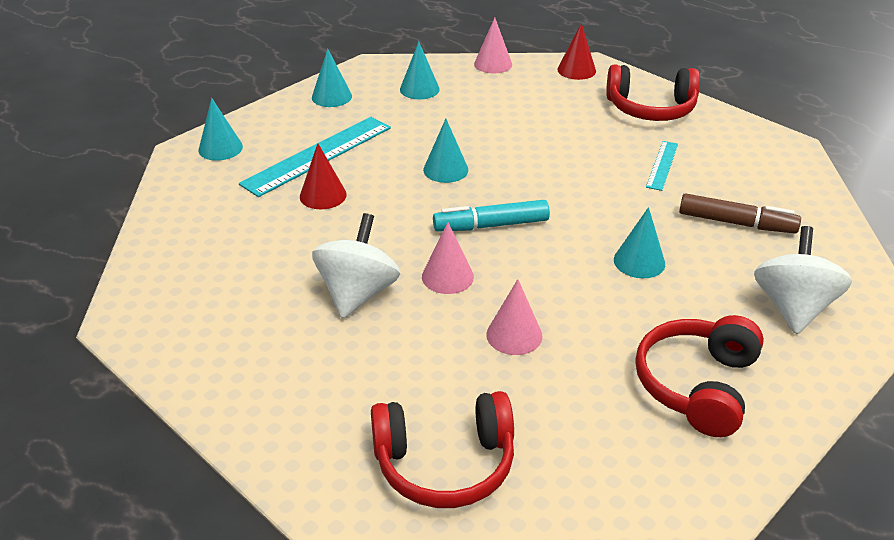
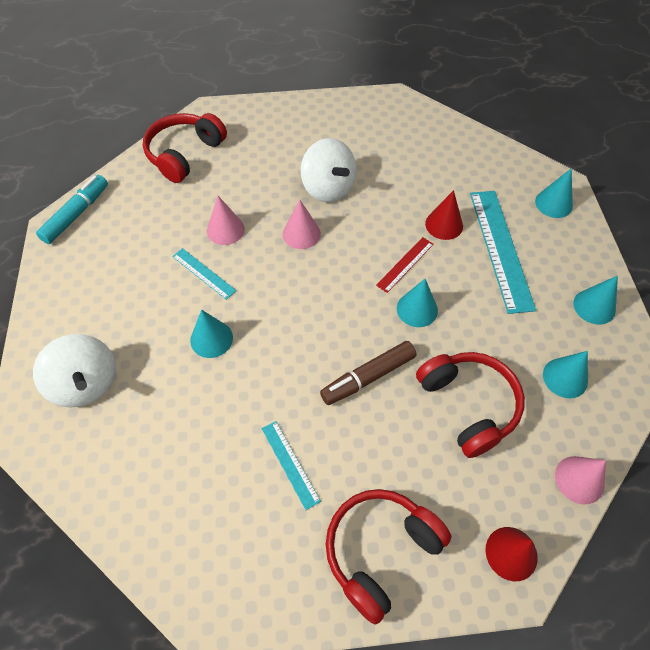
camera: 130 degrees right, 20 degrees up
(403, 196) = (405, 264): none -> red ruler
(491, 225) = (327, 288): turquoise marker -> turquoise marker (76, 214)
(586, 313) = (203, 273): none -> turquoise ruler
(697, 385) = (105, 277): red headphones -> red headphones (468, 405)
(736, 223) = (179, 440): brown marker -> brown marker (368, 377)

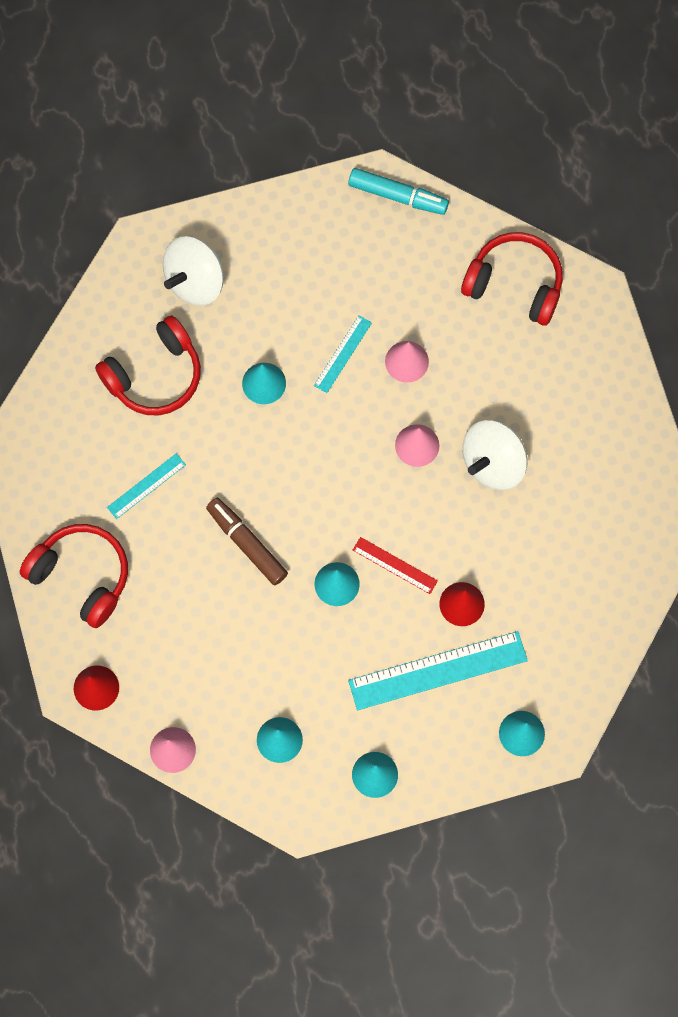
camera: 80 degrees right, 15 degrees up
(468, 405) = (232, 644): red headphones -> red headphones (155, 375)

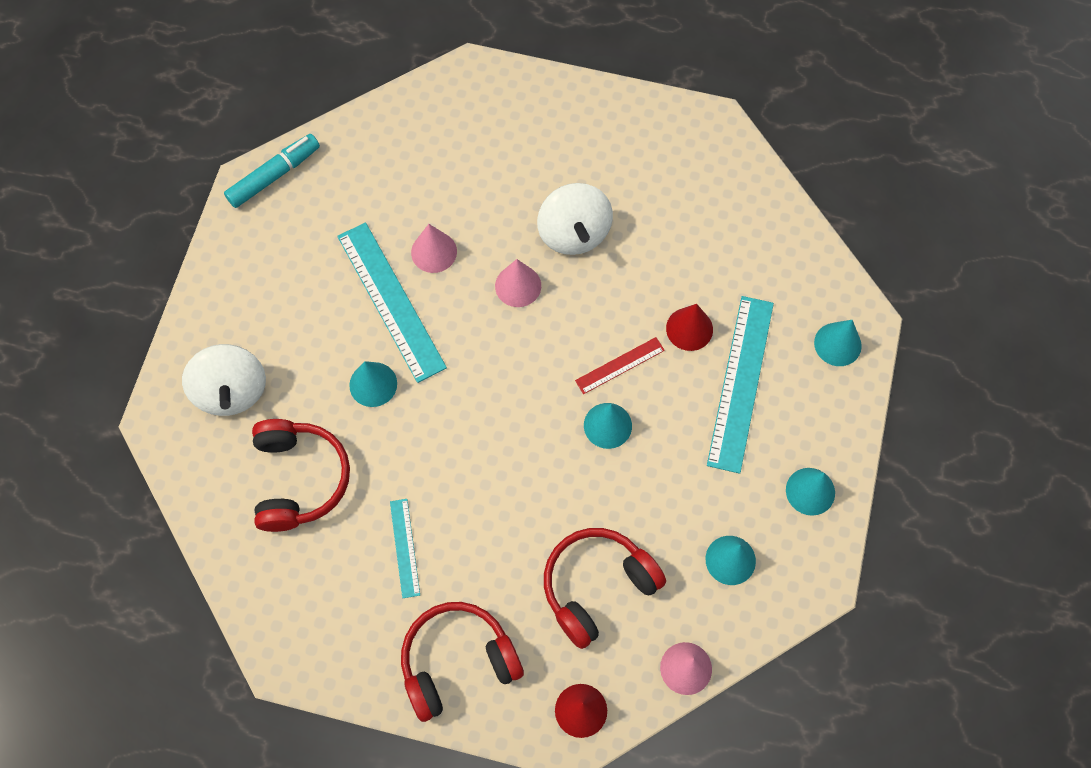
camera: 60 degrees left, 5 degrees down
(247, 544) = (520, 485): brown marker -> none
(343, 354) = (391, 301): turquoise ruler -> turquoise ruler, size x1.96
(515, 284) = (421, 128): red headphones -> red headphones (597, 586)

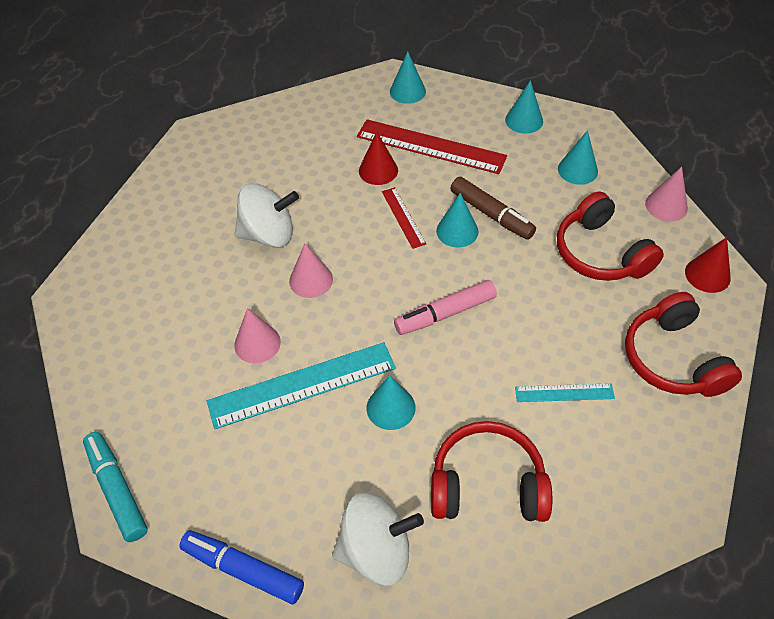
camera: 80 degrees left, 15 degrees down
(210, 289) = (243, 570): none -> blue marker
(490, 424) = (445, 313): none -> pink marker
(639, 461) = (491, 214): none -> brown marker
(740, 382) = (430, 146): turquoise ruler -> red ruler

